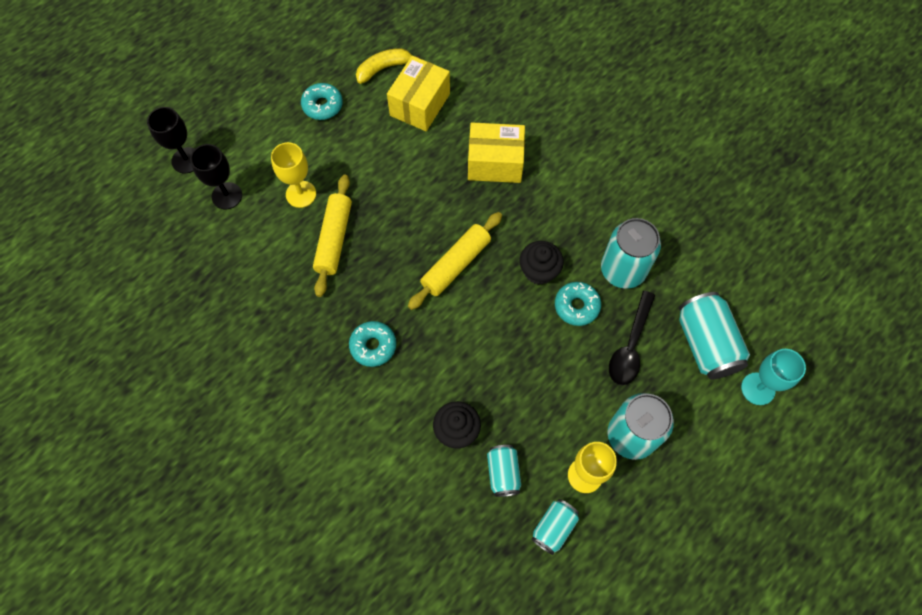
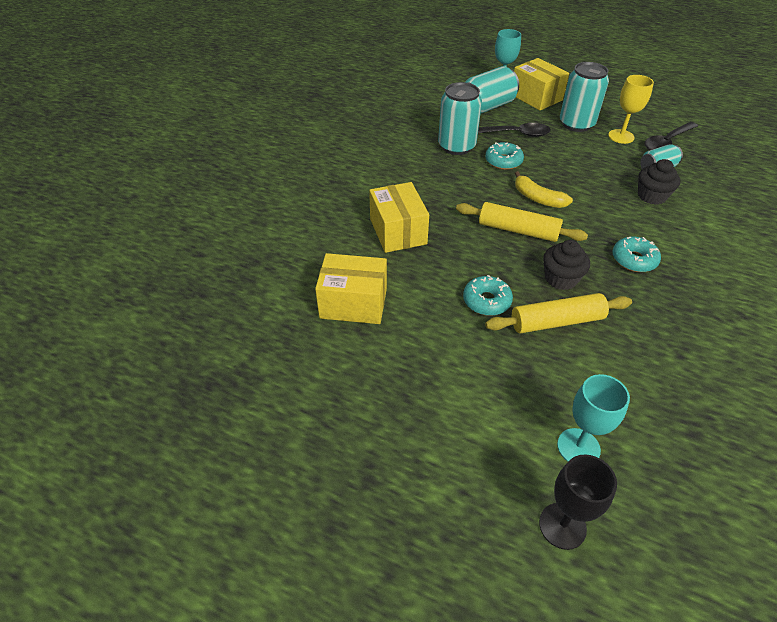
camera: 110 degrees left, 20 degrees down
(227, 196) = (578, 447): black goblet -> turquoise goblet
(301, 194) = (526, 370): yellow goblet -> none
(322, 105) = (395, 393): turquoise donut -> turquoise donut (486, 301)
(383, 68) = (314, 350): yellow banana -> yellow banana (537, 198)
(539, 271) = (488, 184): black cupcake -> black cupcake (561, 278)
(553, 528) = (667, 142): turquoise can -> black spoon
(715, 420) = (536, 97): none -> yellow box

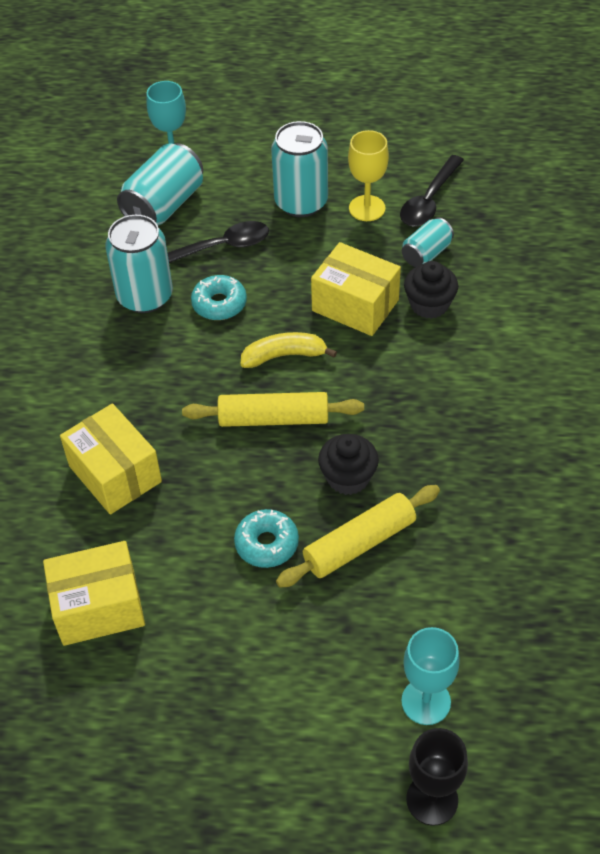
camera: 20 degrees left, 5 degrees up
(536, 97) = (230, 165): yellow box -> yellow box (355, 305)
(537, 198) = (284, 356): yellow banana -> yellow banana turned 150 degrees clockwise
(634, 260) = (429, 418): turquoise donut -> none

